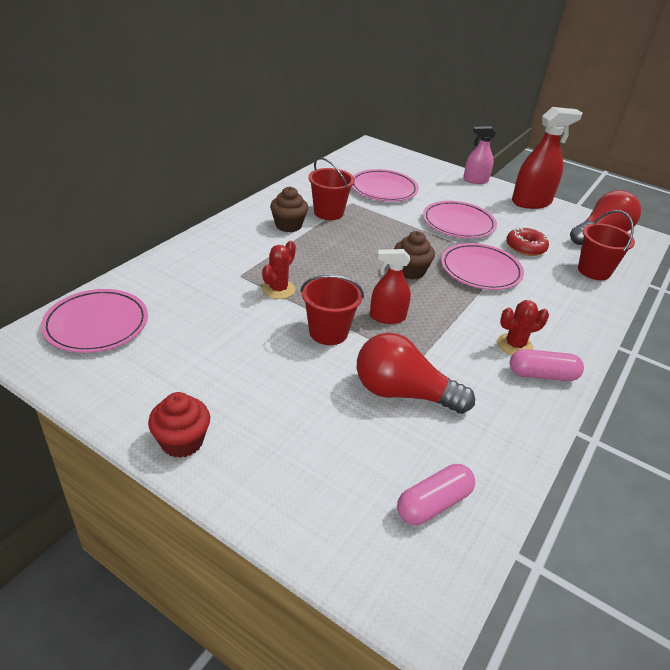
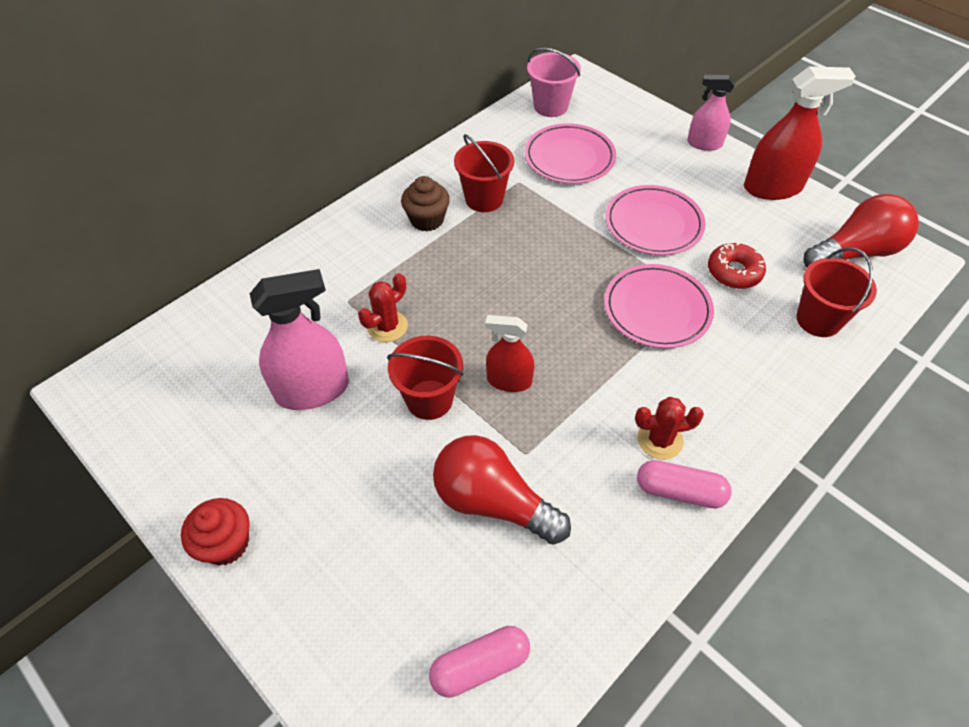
camera: 15 degrees right, 15 degrees up
(96, 324) = (170, 366): pink plate -> none
(228, 332) = (312, 390): none -> pink spray bottle
(359, 162) = (550, 106): none -> pink bucket
(410, 271) = (561, 306): brown cupcake -> none

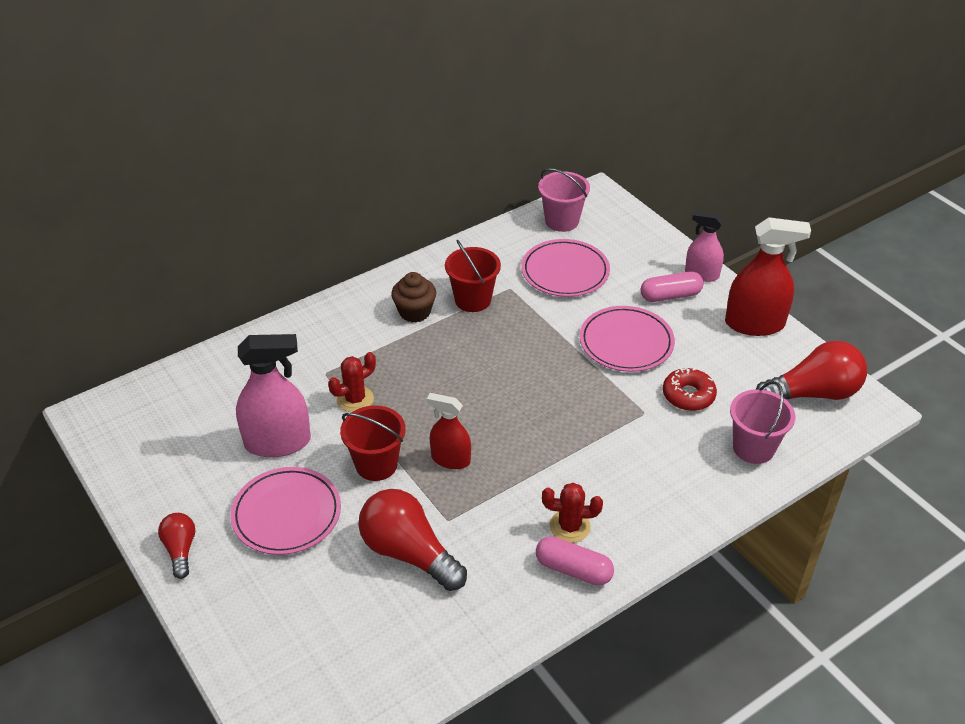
camera: 10 degrees right, 10 degrees down
(226, 543) = (180, 550): red cupcake -> red light bulb
(480, 665) = (364, 671): pink capsule -> pink capsule (670, 296)
(657, 309) = (604, 418): pink plate -> pink plate (286, 514)
(818, 320) = (753, 448): red bucket -> pink bucket

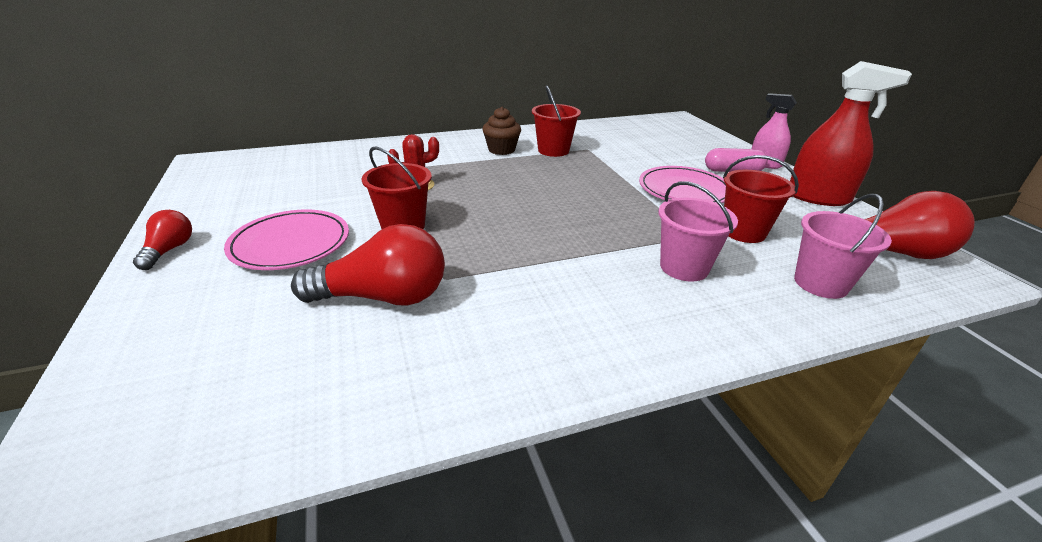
camera: 15 degrees right, 10 degrees down
(277, 442) = (329, 198): pink spray bottle -> none
(409, 553) = (383, 297): red light bulb -> red light bulb turned 120 degrees clockwise
(450, 459) = (476, 235): red spray bottle -> none
(562, 221) = (645, 126): pink bucket -> pink bucket (684, 267)
(565, 272) = (639, 147): pink plate -> none
(569, 526) = (578, 310): red cactus -> none
(573, 569) = (567, 353): pink capsule -> none
(688, 395) = (743, 232): red donut -> red bucket

